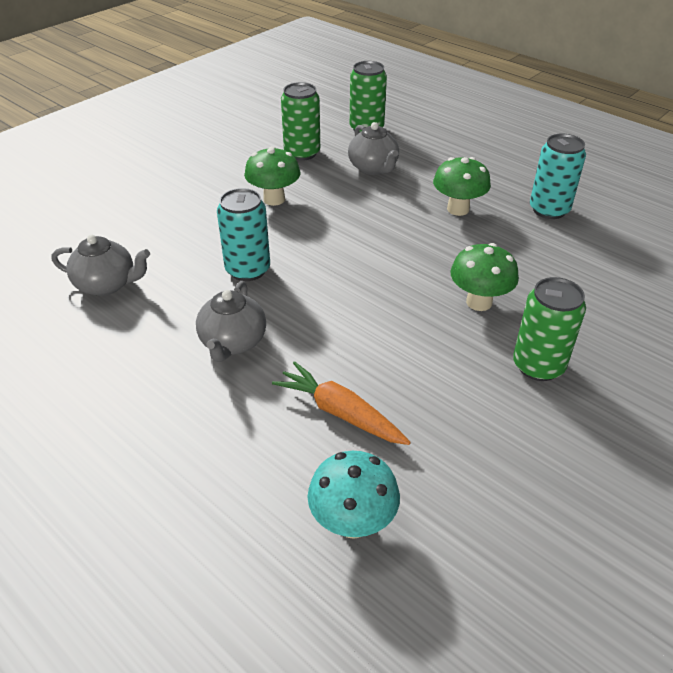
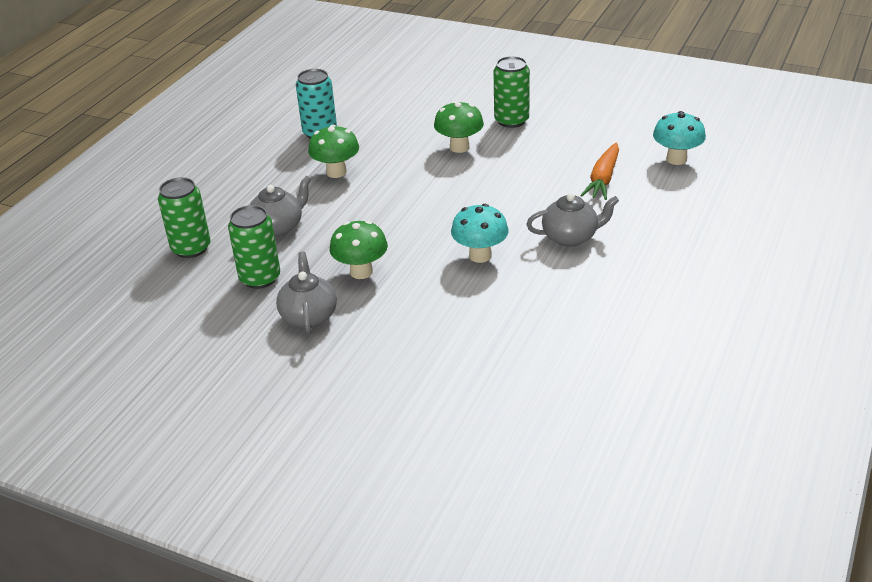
camera: 105 degrees left, 5 degrees down
(107, 284) = (546, 326): grey teapot -> grey teapot (309, 316)
(248, 270) = (480, 255): turquoise can -> turquoise mushroom

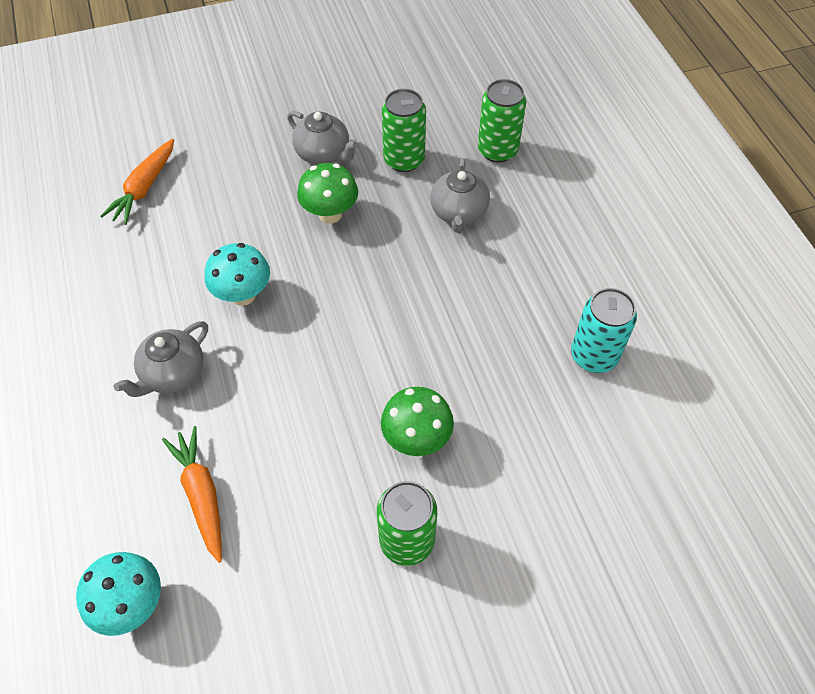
camera: 135 degrees right, 20 degrees up
(336, 172) = (498, 310): green mushroom -> none
(479, 371) = (144, 188): none -> orange carrot

